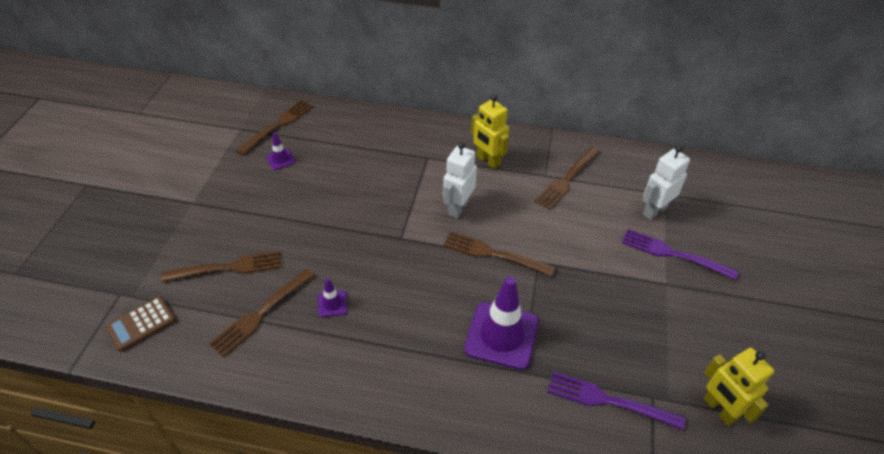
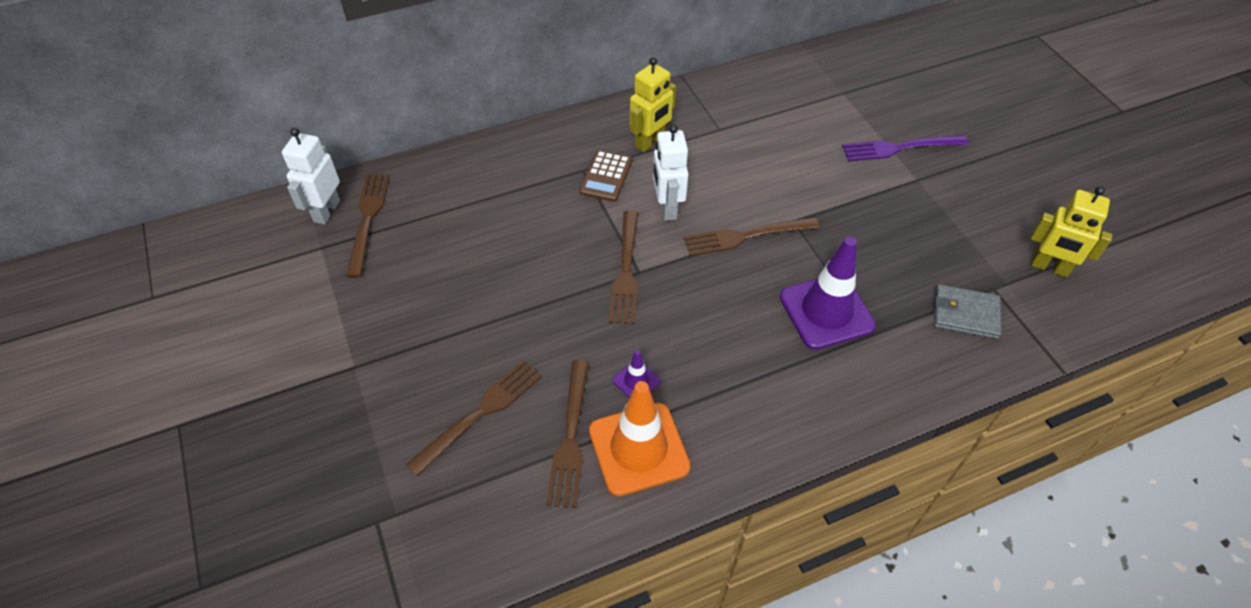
camera: 35 degrees left, 5 degrees up
(141, 324) = (441, 536): brown calculator -> brown calculator (606, 176)
(280, 159) = (414, 258): purple traffic cone -> none
(292, 346) = (638, 449): none -> orange traffic cone
(488, 161) = (650, 142): yellow robot -> yellow robot turned 60 degrees counterclockwise
(567, 179) = (744, 123): brown fork -> brown fork (626, 271)
(609, 401) = (965, 314): purple fork -> grey wallet
(654, 211) = (848, 114): white robot -> white robot (326, 211)

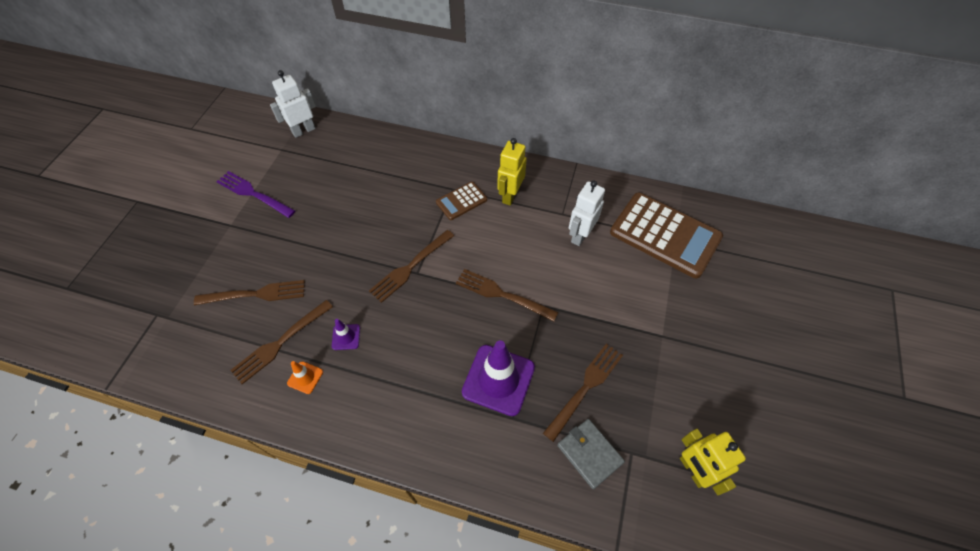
camera: 40 degrees right, 5 degrees up
(368, 219) = (317, 148): brown fork -> brown fork (585, 388)
(638, 449) = (305, 377): orange traffic cone -> orange traffic cone, size x0.46
(650, 142) = (510, 195): yellow robot -> yellow robot turned 120 degrees clockwise
(667, 208) = (475, 244): white robot -> white robot (580, 235)
(830, 94) = (665, 235): none -> brown calculator
(899, 148) = (674, 305): purple fork -> purple fork (253, 194)

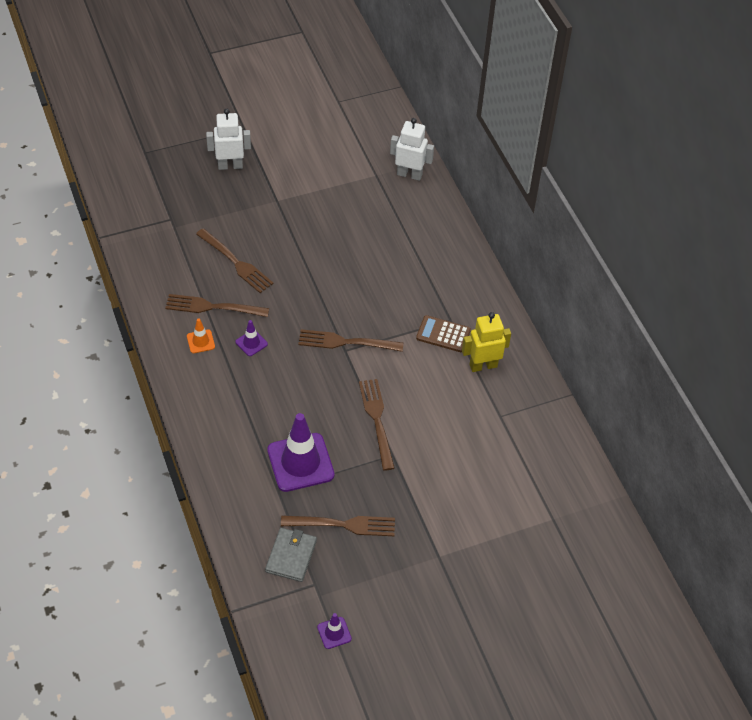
camera: 50 degrees right, 5 degrees down
(253, 194) = (317, 192): purple fork -> none
(580, 235) = (488, 442): white robot -> white robot (230, 165)
(665, 235) = (550, 507): brown calculator -> none
(693, 470) = (334, 633): yellow robot -> purple traffic cone

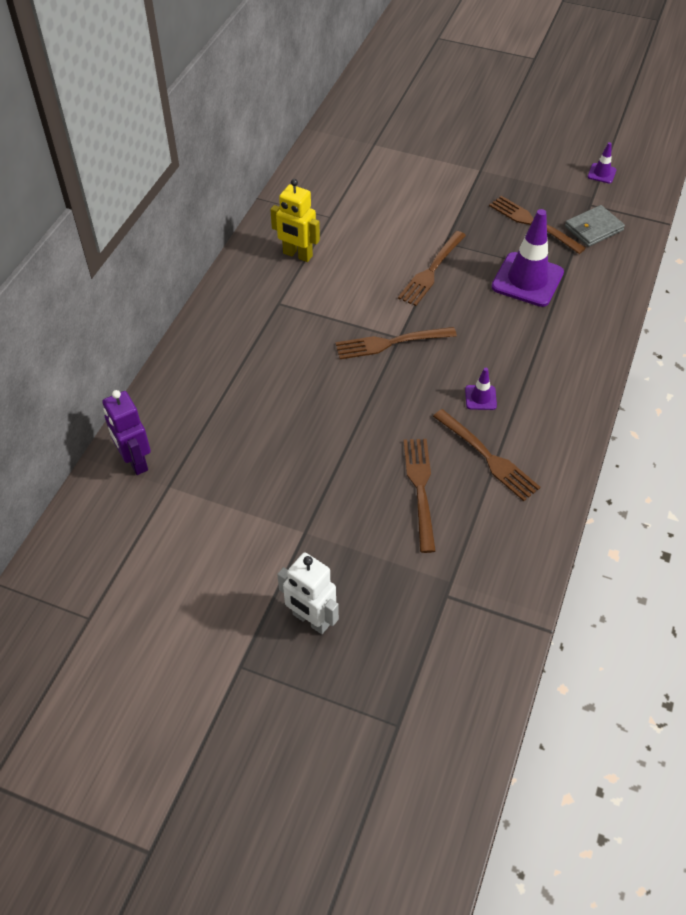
camera: 135 degrees left, 0 degrees up
(200, 341) = (530, 431): orange traffic cone -> none
(346, 342) = (391, 343): brown fork -> brown fork turned 120 degrees clockwise
(409, 174) = (135, 461): white robot -> purple robot
(443, 334) = (299, 296): brown calculator -> none

